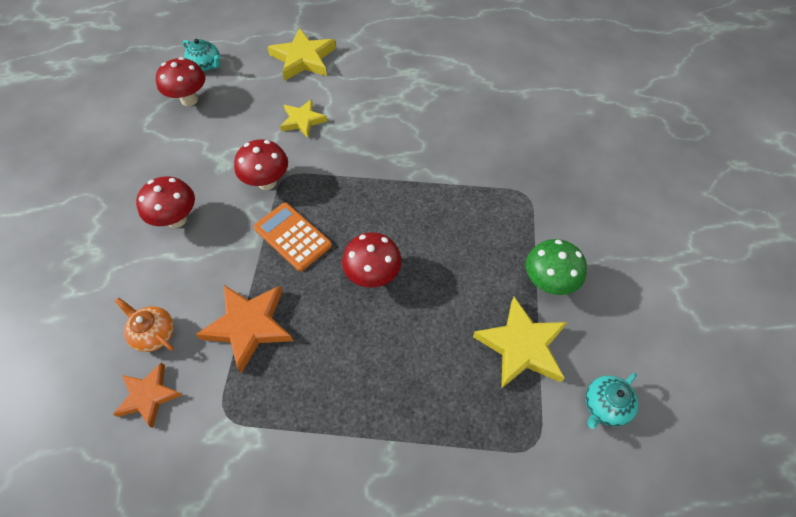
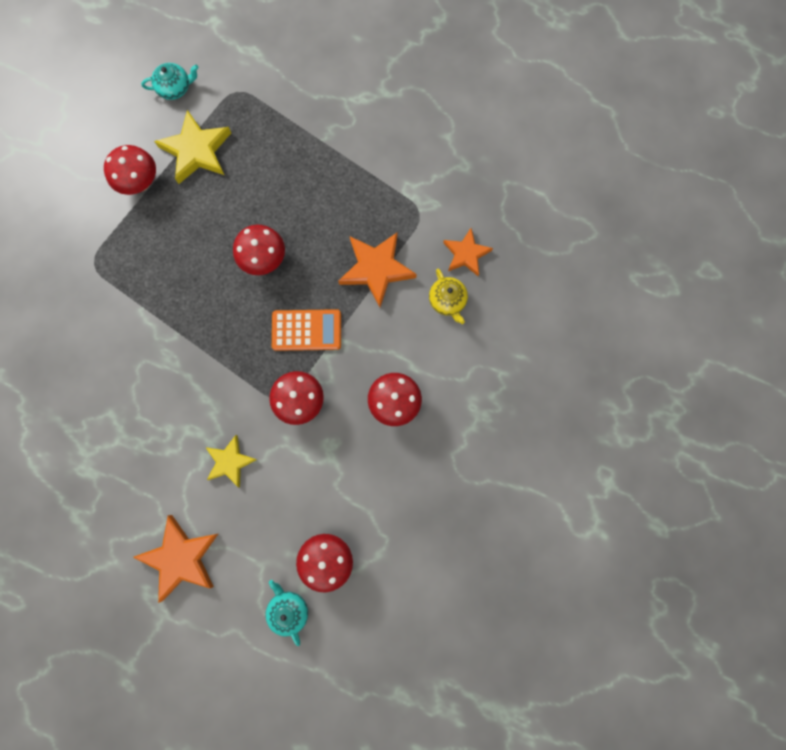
camera: 150 degrees left, 20 degrees up
(154, 334) = (447, 301): orange teapot -> yellow teapot
(292, 237) = (306, 330): orange calculator -> orange calculator turned 75 degrees counterclockwise
(303, 59) = (181, 558): yellow star -> orange star
(548, 282) = (140, 183): green mushroom -> red mushroom

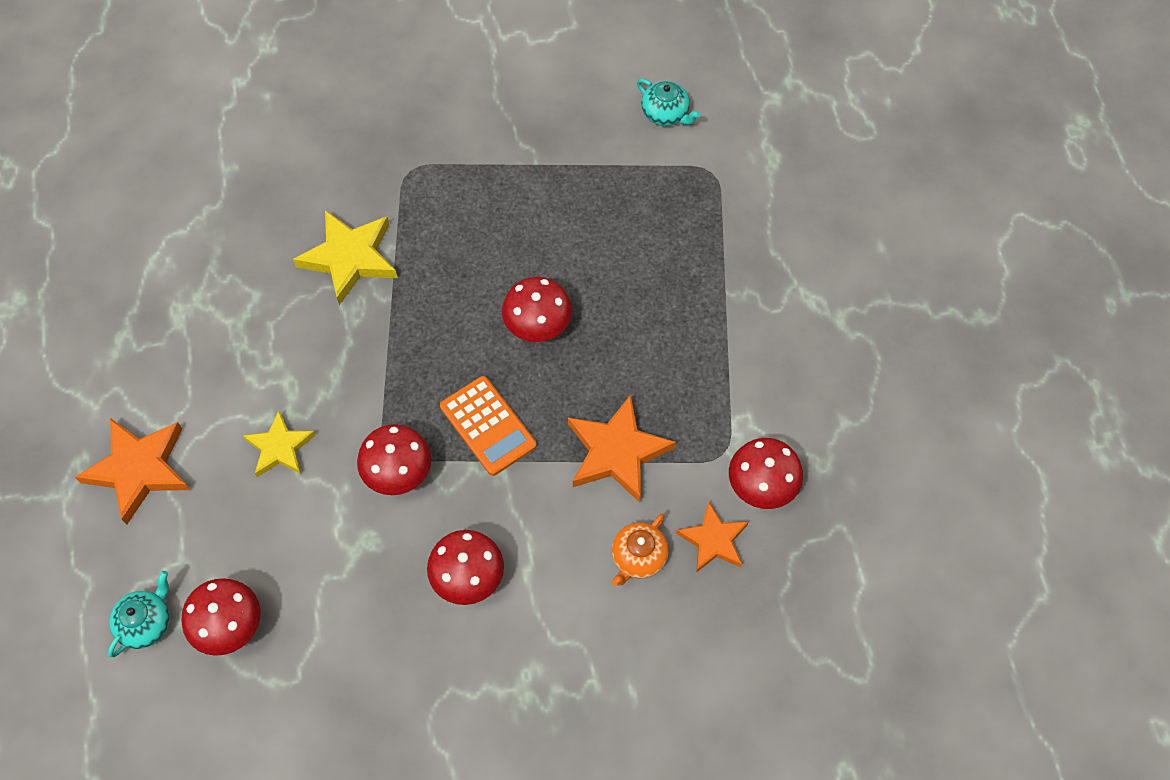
camera: 55 degrees right, 15 degrees down
(140, 183) = (532, 153): red mushroom -> red mushroom (761, 488)
(196, 150) = (611, 180): yellow star -> yellow star (350, 258)
(447, 301) = (638, 557): yellow teapot -> orange teapot

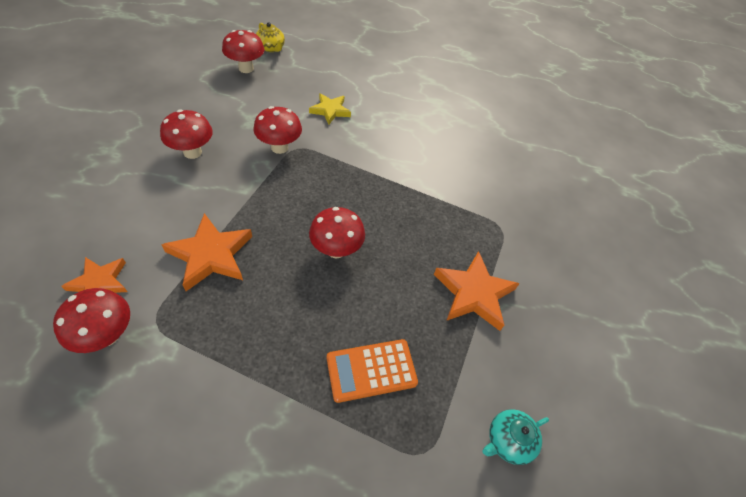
camera: 105 degrees right, 10 degrees down
(139, 469) = (351, 66): orange star -> orange star (474, 293)
(146, 623) = (271, 48): turquoise teapot -> yellow teapot
(350, 258) = (441, 176): yellow star -> none
(488, 426) = (281, 196): orange calculator -> orange calculator (371, 370)
(638, 557) = (130, 234): orange teapot -> none

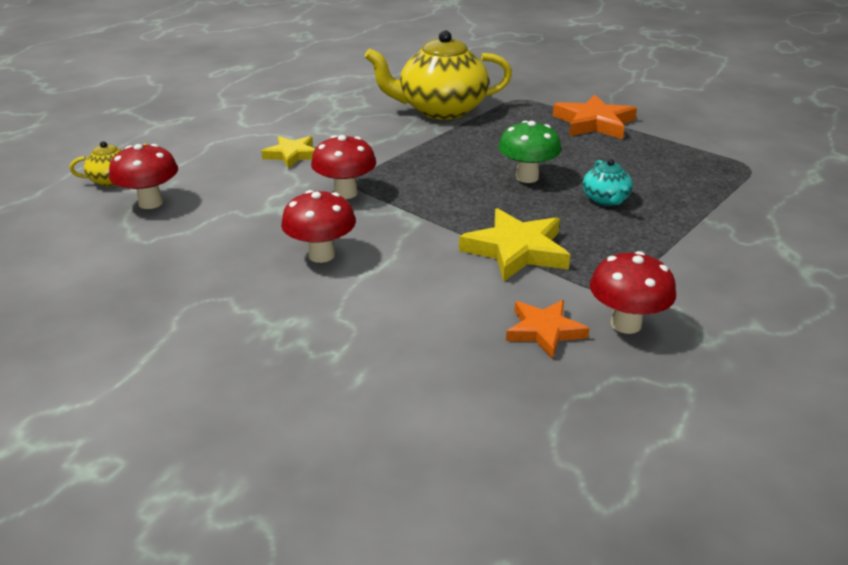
camera: 65 degrees left, 20 degrees down
(211, 255) = (516, 250): orange star -> yellow star
(336, 250) = (527, 177): red mushroom -> green mushroom
(371, 370) = (673, 178): orange calculator -> none
(447, 177) = (441, 110): none -> yellow teapot
(508, 440) = (735, 135): turquoise teapot -> turquoise teapot (605, 200)

